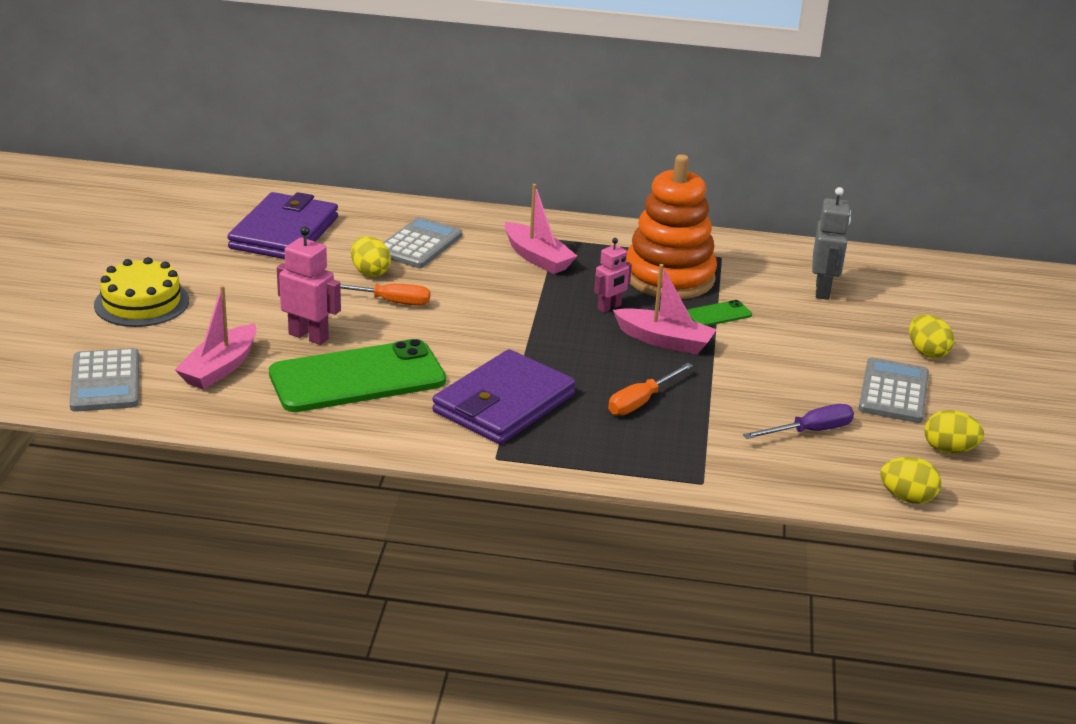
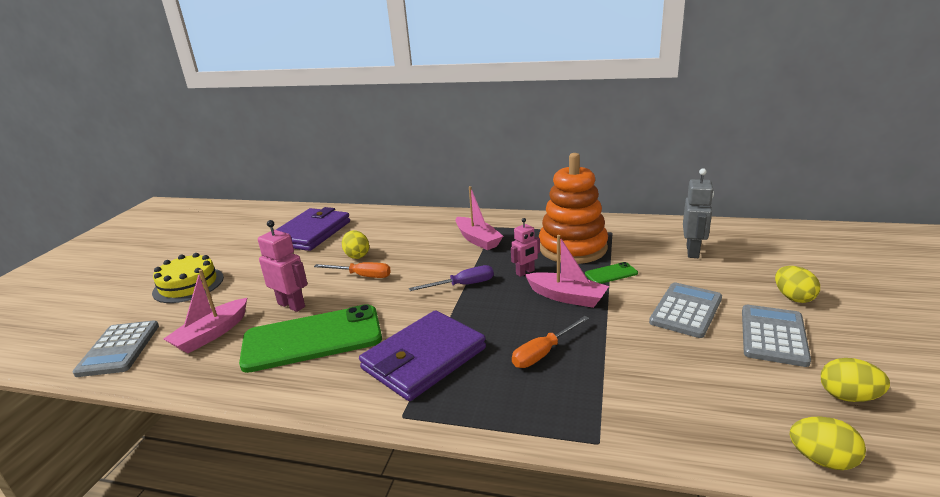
camera: 10 degrees right, 5 degrees down
(419, 244) = (398, 235): grey calculator -> grey calculator (686, 310)
(810, 431) = (701, 379): purple screwdriver -> purple screwdriver (463, 285)

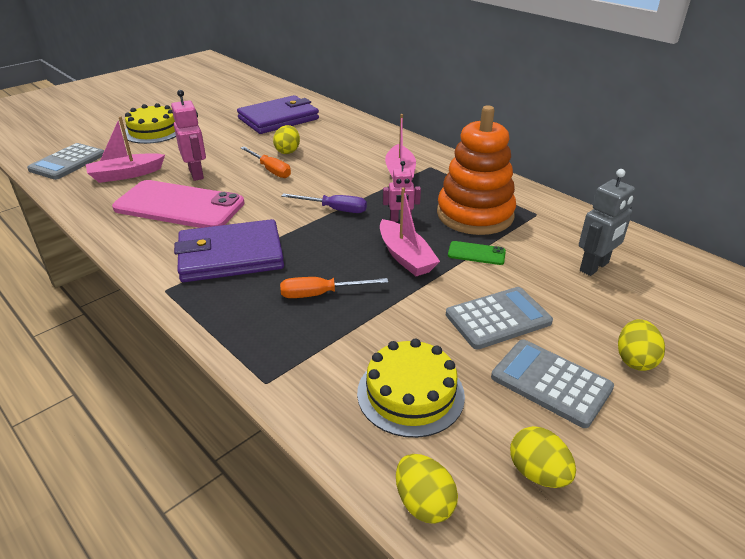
camera: 30 degrees right, 10 degrees up
(312, 338) = (179, 206): green phone -> pink phone
(707, 390) = (410, 394): none -> yellow cake
(773, 336) = (551, 383): grey calculator -> grey calculator turned 105 degrees counterclockwise

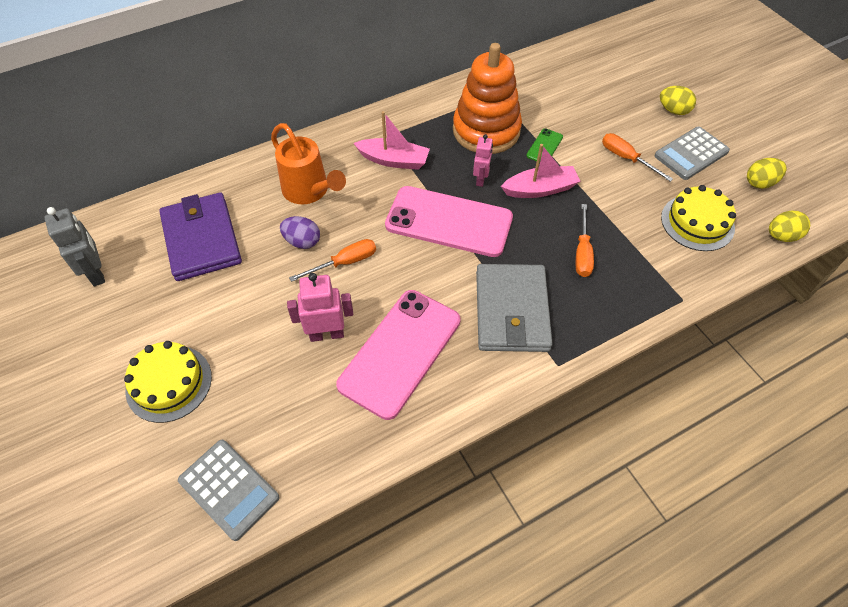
camera: 75 degrees left, 20 degrees up
(126, 174) = (298, 411): pink boat -> none
(230, 256) = (512, 311): purple wallet -> grey wallet
(288, 151) = (302, 242): yellow egg -> purple egg
(334, 209) = (449, 222): purple screwdriver -> pink phone
(343, 145) = (309, 191): none -> orange watering can
(498, 318) = (626, 158): grey calculator -> orange screwdriver
(594, 267) = (575, 91): grey robot -> grey robot (97, 273)

